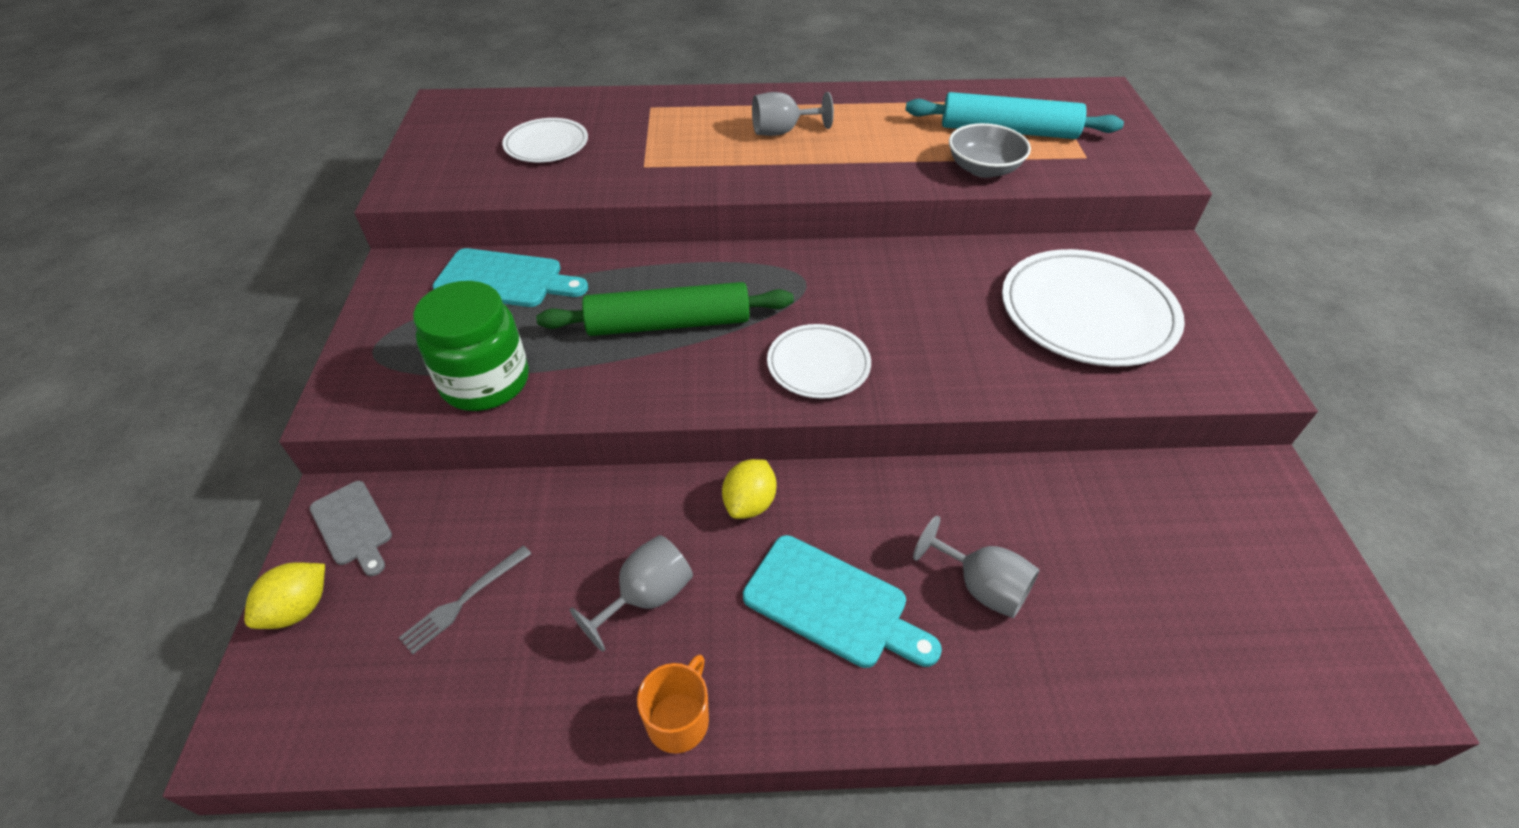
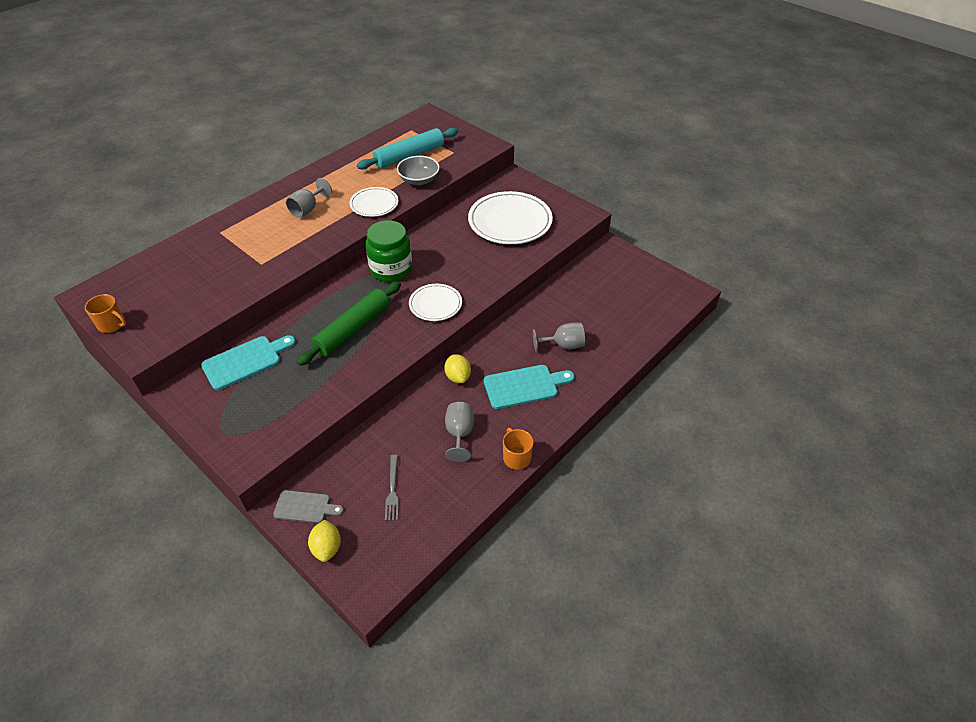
camera: 45 degrees left, 0 degrees up
(420, 145) = (112, 324): none -> orange mug
(485, 382) = (303, 405): green jar -> green jar (391, 269)
(546, 144) = (190, 282): white plate -> white plate (374, 204)

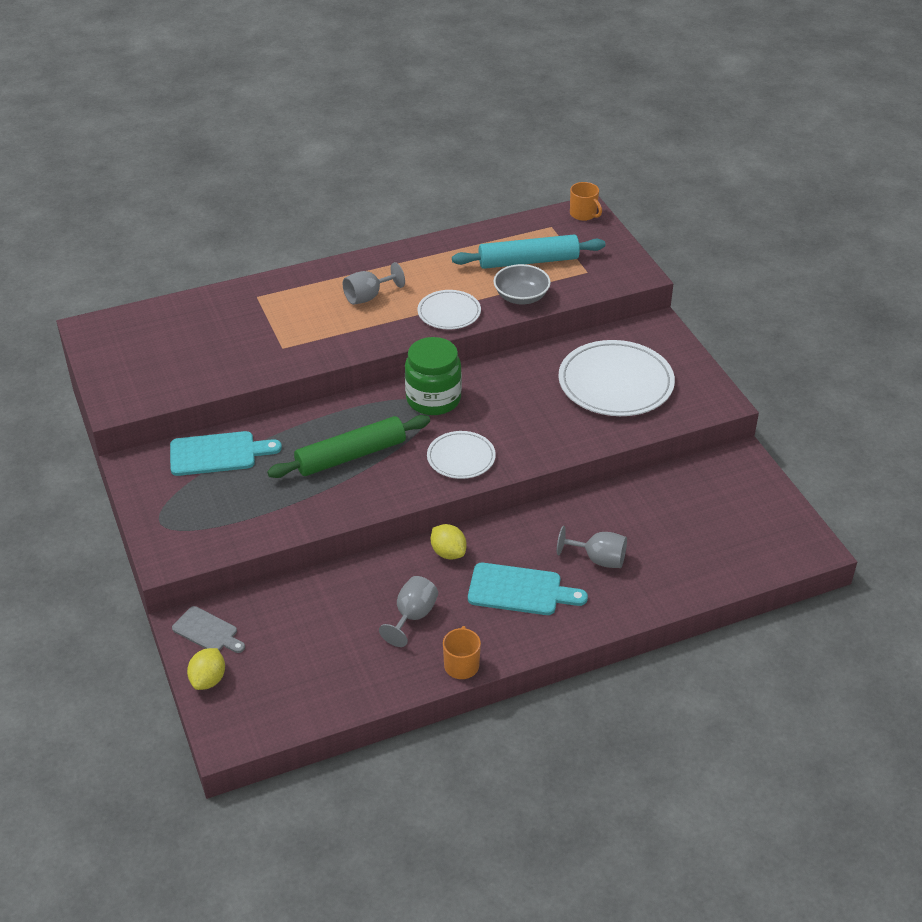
camera: 25 degrees right, 5 degrees down
(112, 324) = (99, 368): orange mug -> orange mug (583, 214)
(392, 490) = (306, 648): grey fork -> none
(458, 377) = (448, 553): yellow lemon -> yellow lemon turned 45 degrees counterclockwise

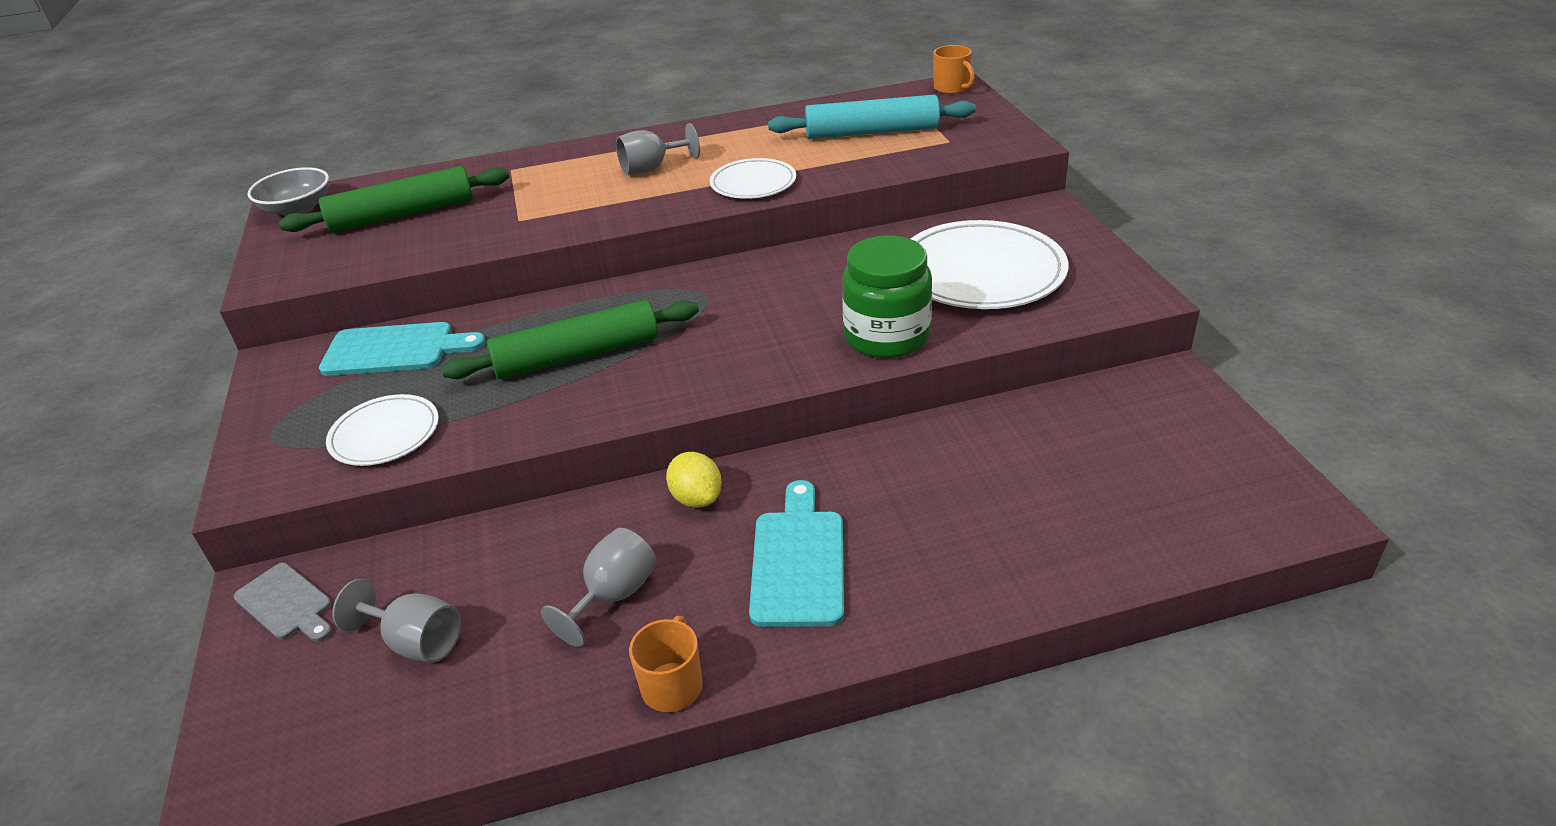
camera: 10 degrees right, 5 degrees down
(189, 342) = (402, 214): none -> green rolling pin
(208, 680) = (248, 685): yellow lemon -> none
(433, 399) = (715, 289): green jar -> green jar (887, 337)
(461, 458) = (736, 360): white plate -> white plate (385, 434)
(520, 590) = (798, 561): turquoise cutting board -> turquoise cutting board turned 105 degrees counterclockwise
(521, 297) = (855, 167): grey bowl -> grey bowl (298, 209)
(598, 559) = (935, 517): grey goblet -> grey goblet (416, 642)

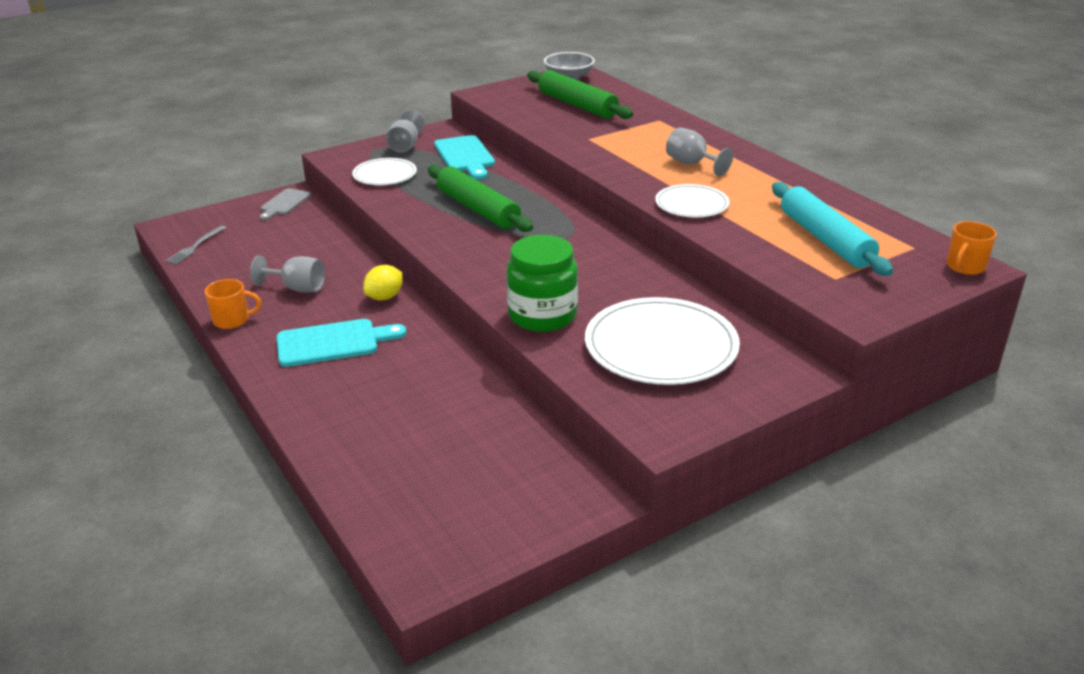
camera: 70 degrees right, 5 degrees down
(355, 746) = (195, 246): none -> grey fork
(416, 642) = (260, 242): grey goblet -> grey goblet (405, 146)

